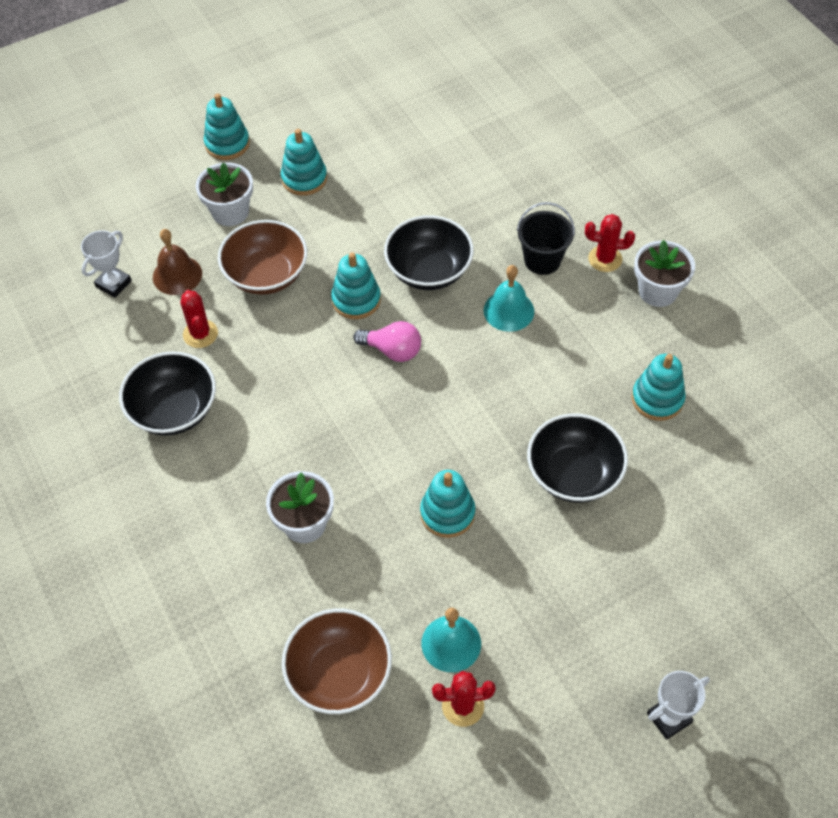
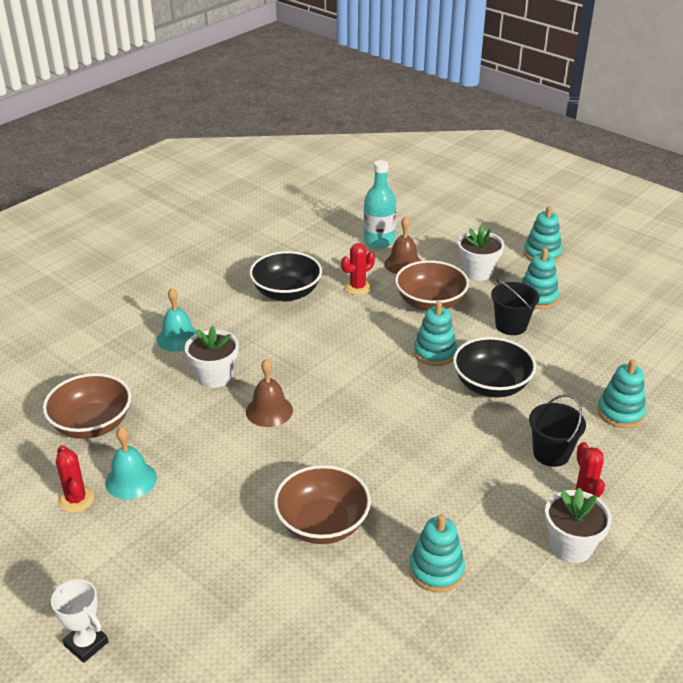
camera: 70 degrees right, 20 degrees down
(113, 284) = (379, 240): white trophy -> turquoise bottle
(341, 219) = (511, 325): none -> black bucket
(388, 481) = (269, 411): none -> brown bell
(392, 350) = (396, 384): pink light bulb -> none
(447, 513) = (251, 451): turquoise stacking toy -> turquoise stacking toy (620, 412)
(508, 311) = (479, 443): turquoise bell -> turquoise bell (178, 338)
(574, 474) = (322, 524): black bowl -> brown bowl

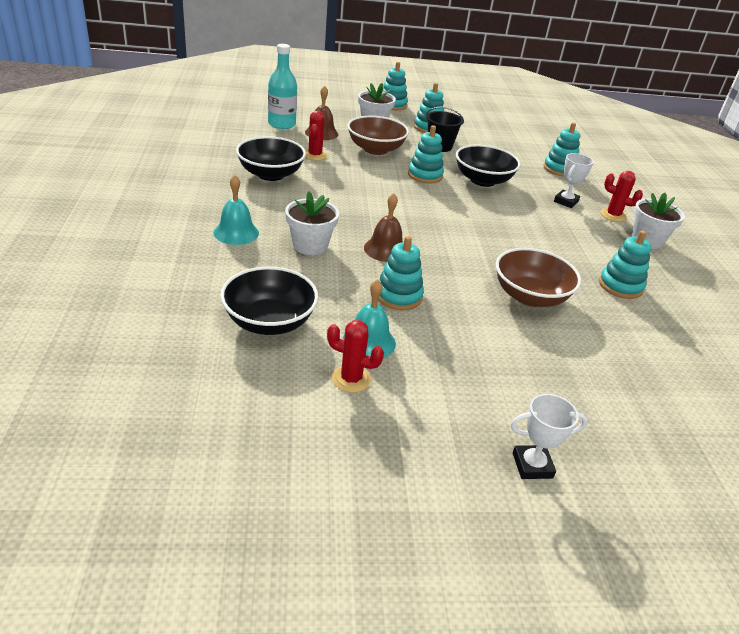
camera: 50 degrees left, 0 degrees up
(92, 424) = (269, 322): brown bowl -> black bowl
(211, 457) = (398, 296): none -> turquoise stacking toy
(551, 453) = (566, 201): black bucket -> white trophy

